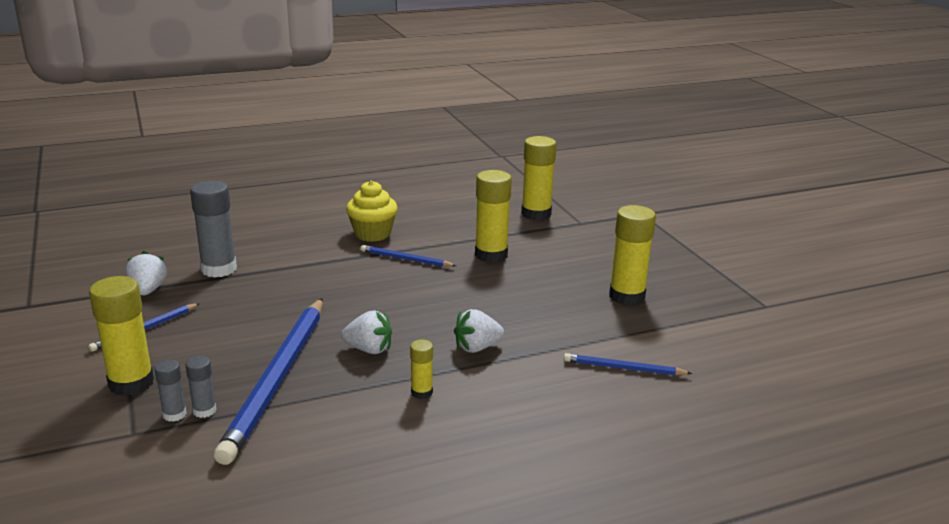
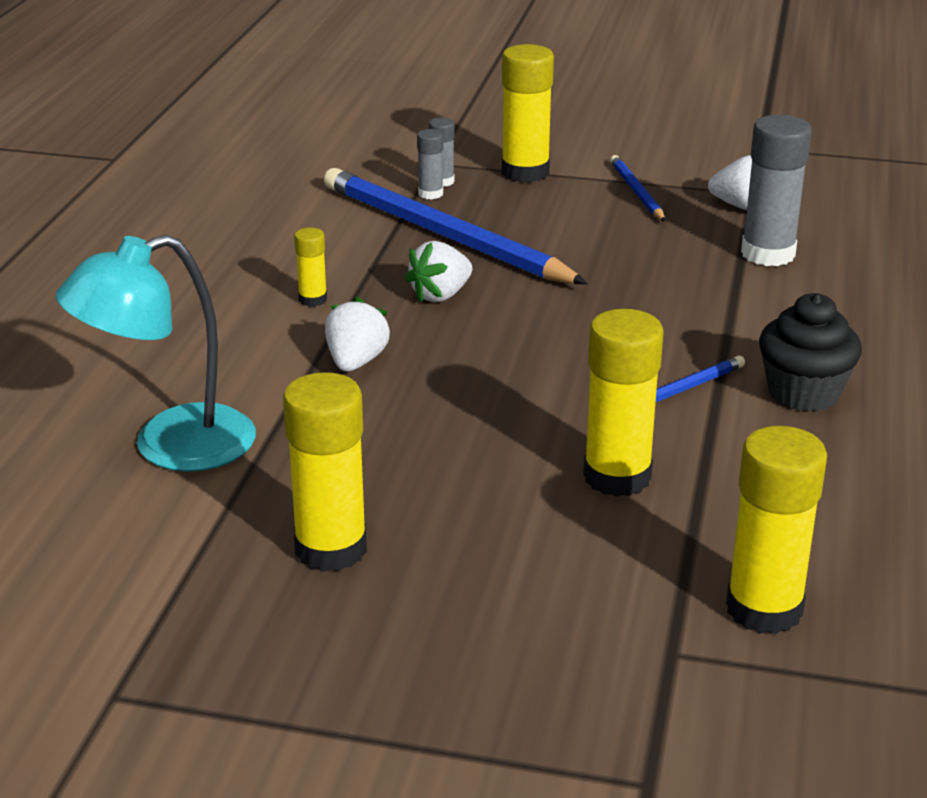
camera: 125 degrees right, 5 degrees up
(372, 234) = (803, 393): yellow cupcake -> black cupcake
(623, 368) = (170, 446): blue pencil -> turquoise lamp

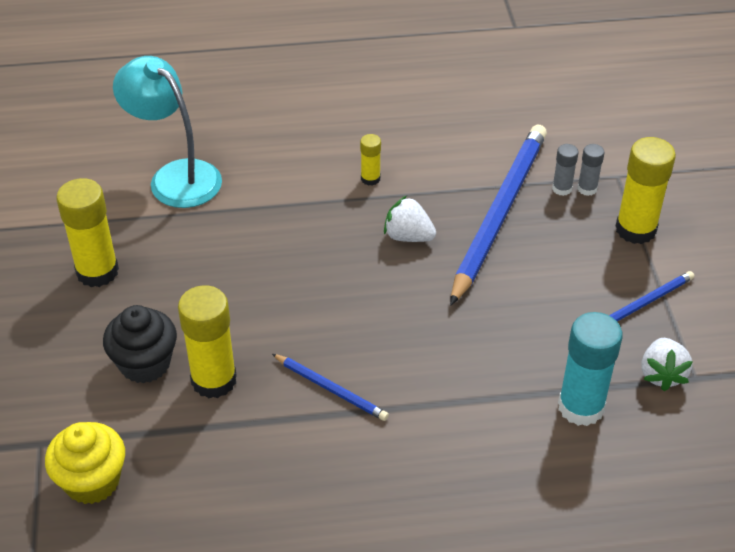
camera: 70 degrees right, 15 degrees up
(356, 362) = (300, 222): white strawberry -> none
(764, 609) = (92, 481): yellow glue stick -> yellow cupcake
(768, 254) = (581, 407): grey glue stick -> turquoise glue stick
(803, 393) = (363, 464): black cupcake -> black cupcake (145, 363)

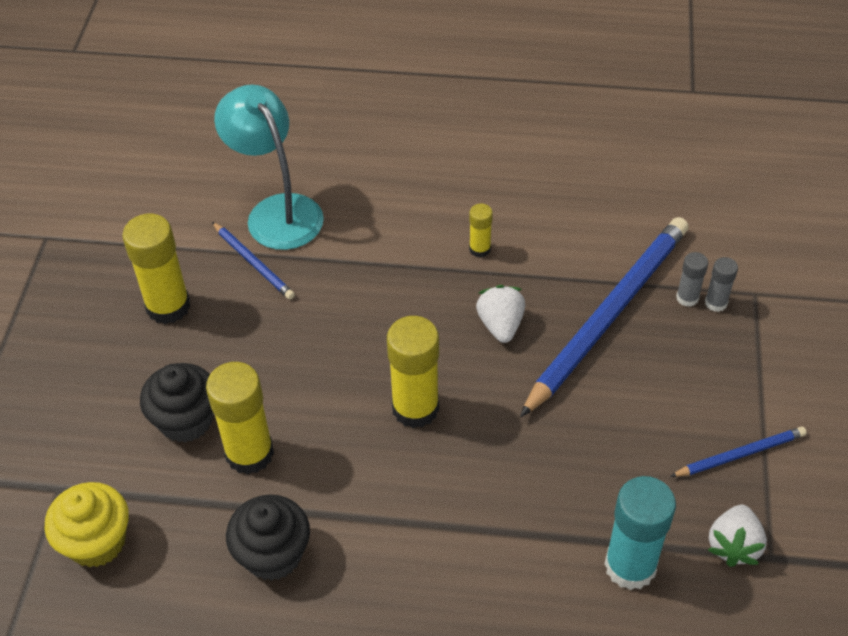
camera: 15 degrees right, 5 degrees up
(262, 459) = (273, 554): none -> black cupcake
(331, 389) = (367, 488): blue pencil -> blue pencil (253, 262)
(408, 236) = (500, 325): white strawberry -> white strawberry turned 45 degrees clockwise
(635, 229) = (756, 362): yellow glue stick -> yellow glue stick (415, 408)

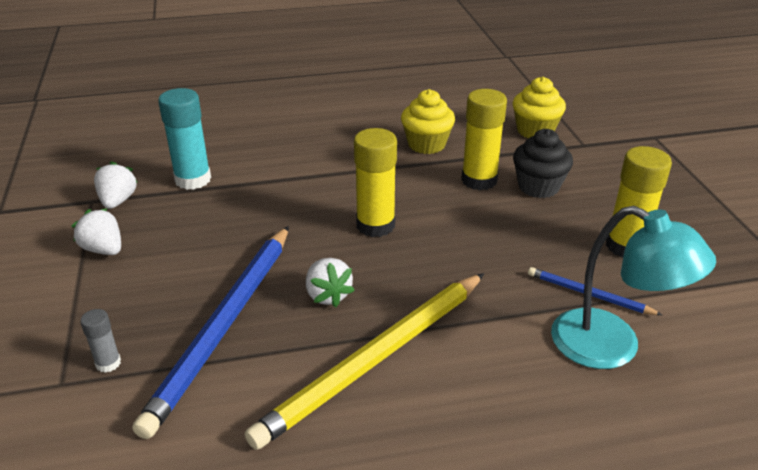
camera: 160 degrees right, 15 degrees down
(273, 554) = (426, 144): black cupcake -> yellow cupcake
(480, 249) = (375, 359): yellow glue stick -> yellow pencil
(687, 298) = (140, 361): grey glue stick -> none
(740, 454) = (103, 249): blue pencil -> white strawberry

